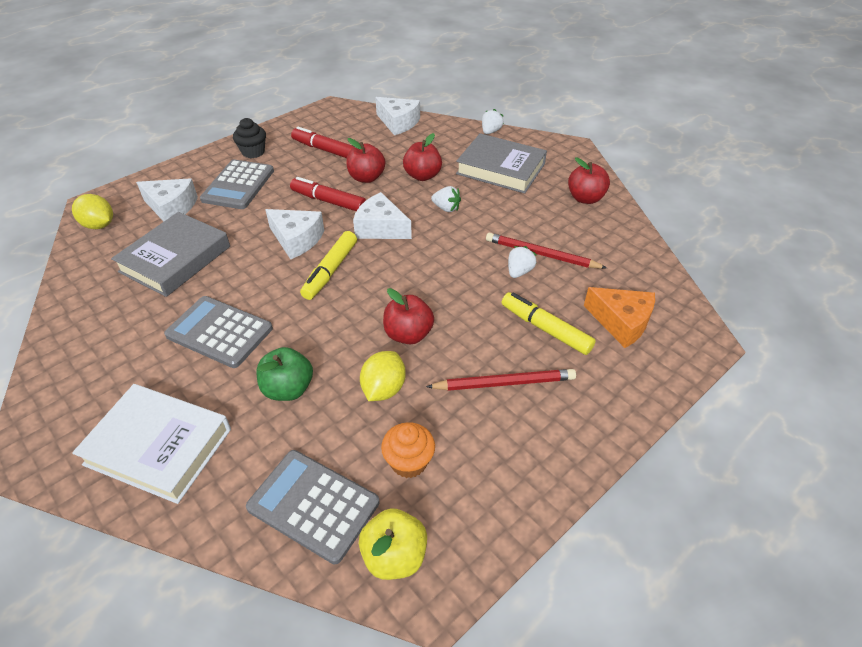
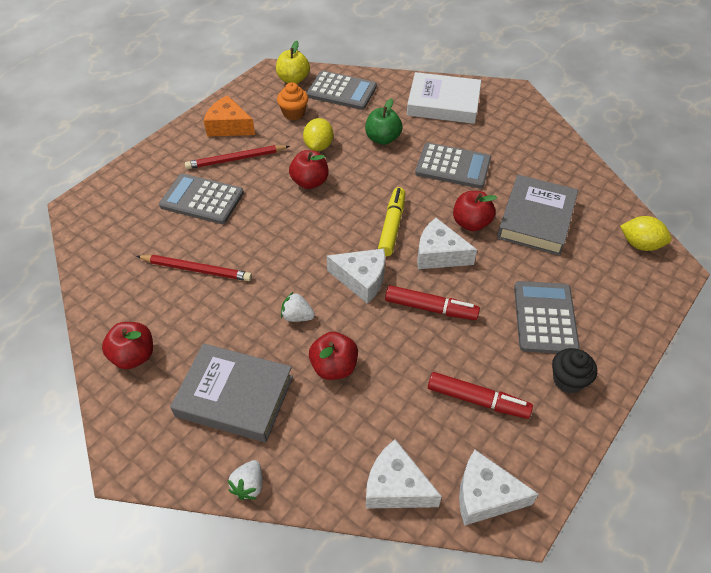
camera: 170 degrees right, 5 degrees up
(171, 207) = (590, 275): white cheese -> white cheese (485, 496)
(366, 178) = (402, 353): red apple -> red apple (471, 223)
(519, 271) = (220, 248): white strawberry -> none
(545, 329) = (202, 199): yellow marker -> grey calculator
(621, 322) = (138, 212): orange cheese -> orange cheese (229, 126)

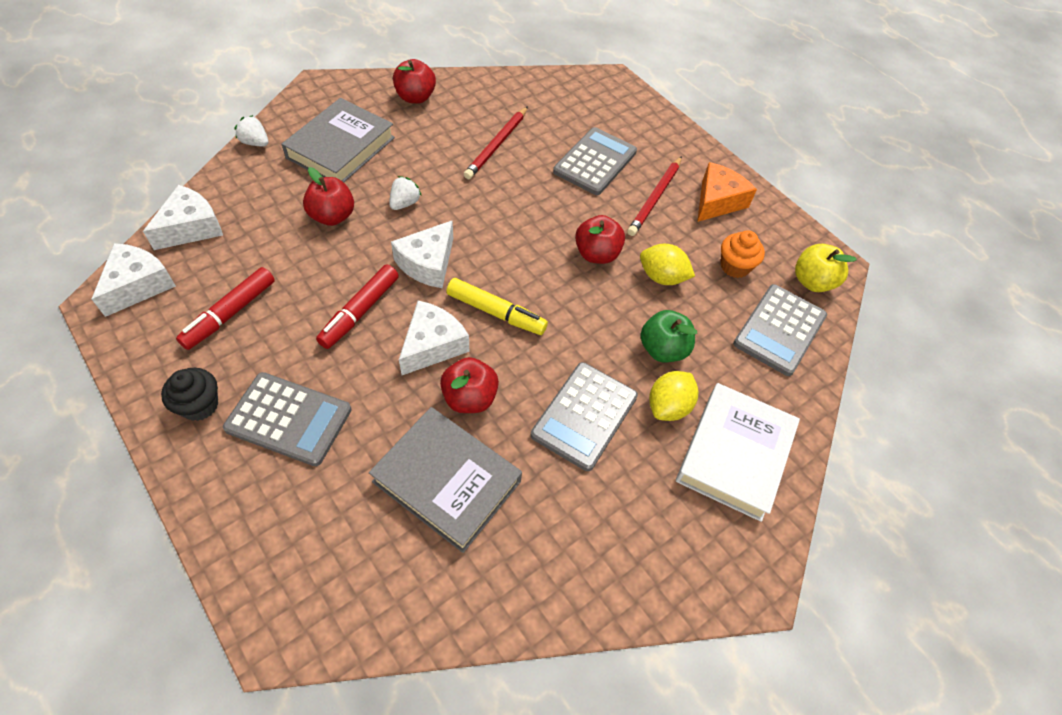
camera: 100 degrees right, 5 degrees up
(236, 159) = (655, 198): red pencil -> red pencil turned 150 degrees counterclockwise
(640, 244) = (342, 608): yellow lemon -> yellow lemon (668, 406)

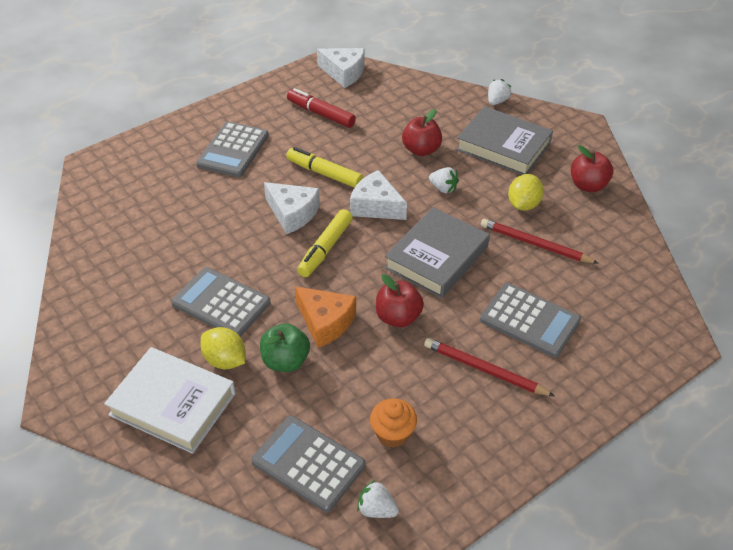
camera: 95 degrees right, 10 degrees down
(191, 227) = (399, 85): white cheese -> none
(200, 405) = (247, 112): black cupcake -> none
(360, 312) = (324, 173): red marker -> yellow marker
(447, 481) = (175, 227): grey book -> grey book (436, 257)
(470, 398) = (243, 236): red apple -> none
(662, 277) = (373, 367): yellow lemon -> yellow lemon (523, 205)
(717, 201) = (491, 429): orange cheese -> orange cheese (325, 322)
(812, 282) = (376, 509): yellow apple -> white strawberry

